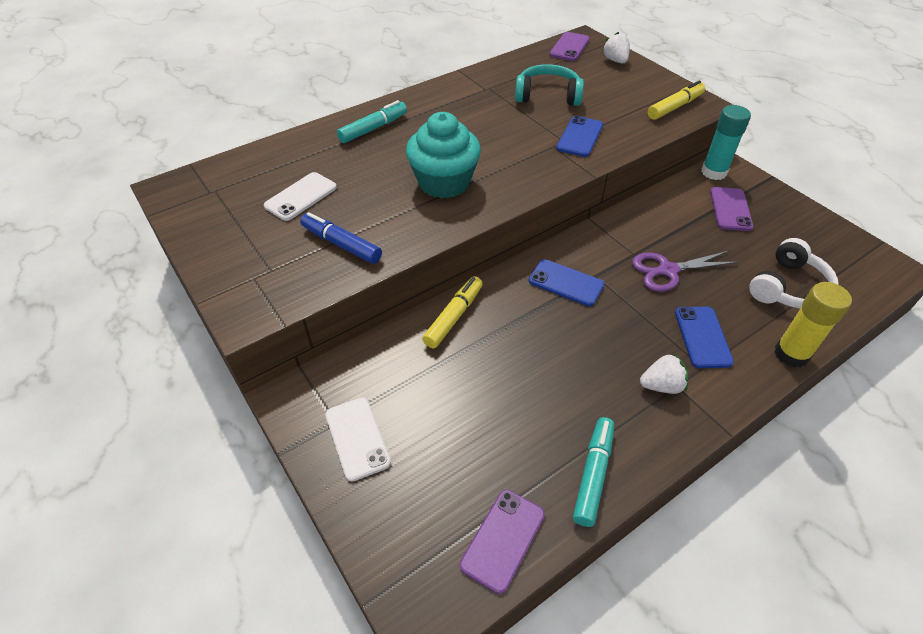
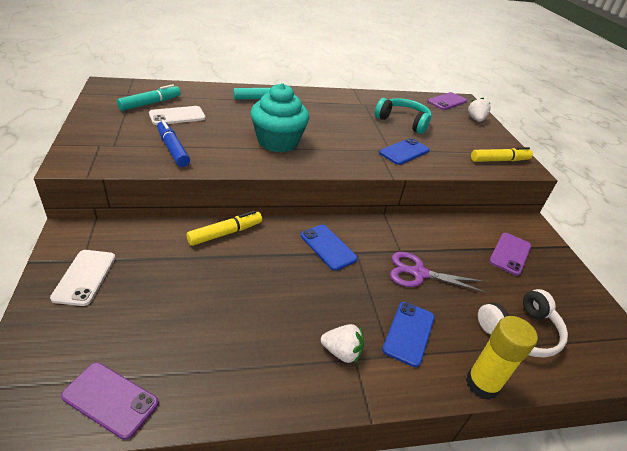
camera: 20 degrees right, 10 degrees down
(502, 539) = (110, 399): purple phone -> purple phone turned 60 degrees clockwise
(593, 474) = (225, 389): turquoise marker -> turquoise marker (150, 103)
(713, 172) = (515, 224): turquoise glue stick -> none

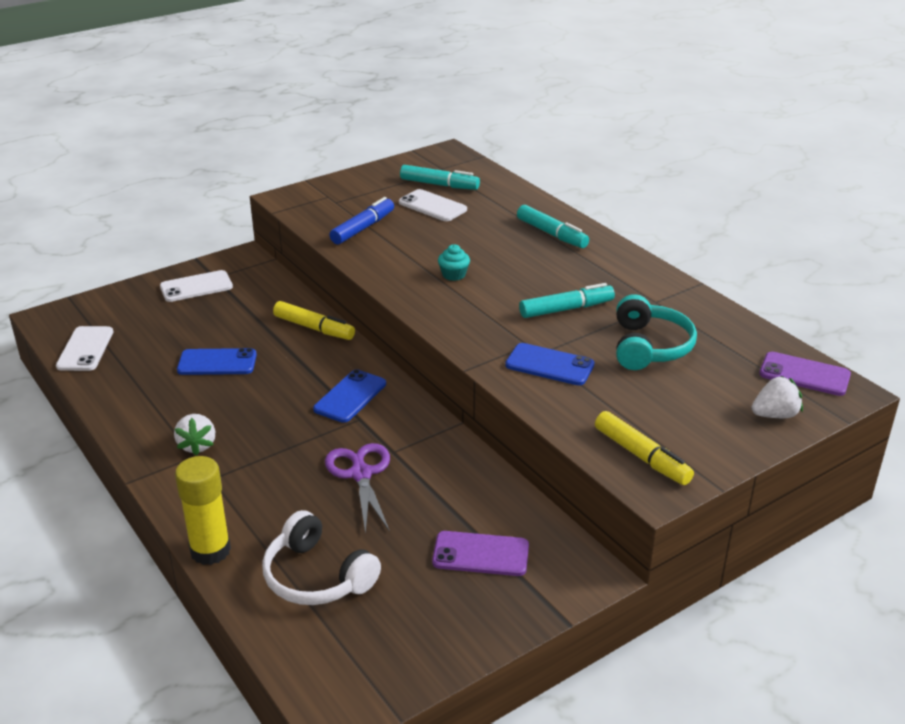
camera: 70 degrees right, 5 degrees down
(110, 399) = (85, 349): purple phone -> white phone
(278, 142) = (453, 275): turquoise cupcake -> turquoise cupcake, size x0.41
(350, 126) = (566, 309): none -> turquoise marker
(408, 333) = (252, 484): blue phone -> blue phone (217, 362)

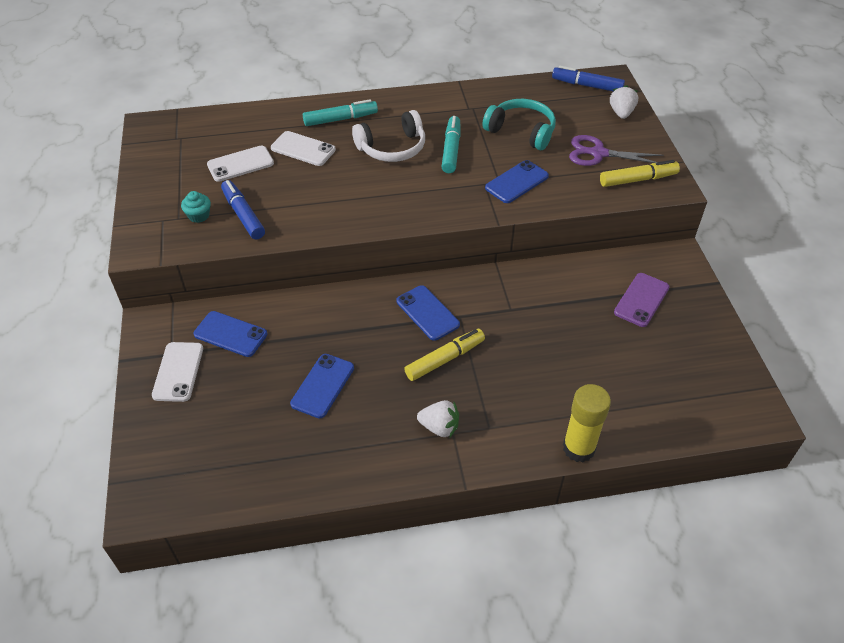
camera: 65 degrees left, 15 degrees up
(85, 349) = (229, 484): white phone -> white phone (303, 149)
(254, 297) = (230, 334): none -> blue phone
(314, 328) = (313, 307): yellow marker -> yellow marker (445, 359)
(317, 576) = (631, 391): white headphones -> white headphones (392, 148)
(361, 474) = (528, 335): purple scissors -> purple scissors (598, 153)
(439, 185) = (206, 149): turquoise marker -> none
(453, 275) = (362, 188): turquoise cupcake -> turquoise cupcake (199, 216)
(804, 375) = (587, 85): purple phone -> blue marker

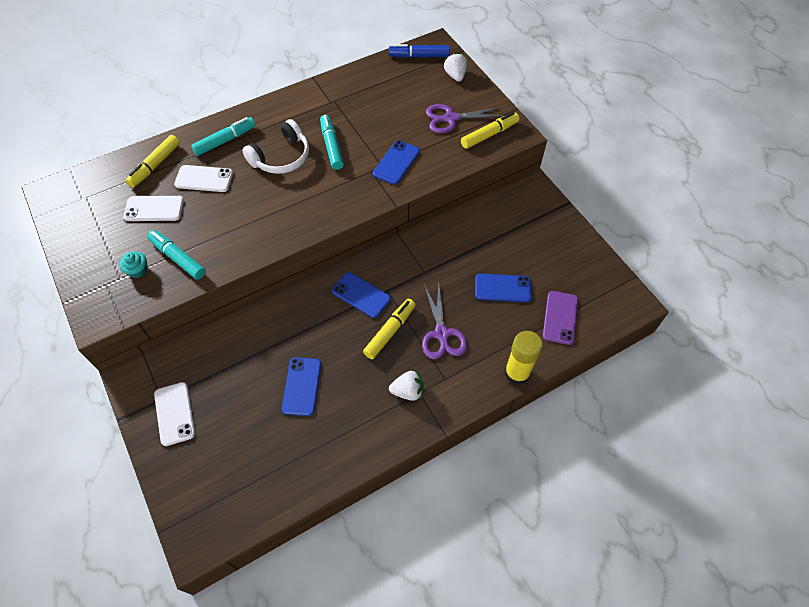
camera: 20 degrees left, 10 degrees up
(230, 334) = (205, 365): blue phone -> blue phone (503, 288)
(240, 164) = (154, 209): white phone -> white phone turned 45 degrees clockwise
(243, 215) = (178, 258): blue marker -> turquoise marker
(260, 125) = (155, 165): none -> yellow marker
(504, 379) = (442, 334): none -> purple scissors
(521, 131) = (382, 113): turquoise headphones -> none
(641, 300) = (519, 234): purple phone -> purple phone (560, 317)

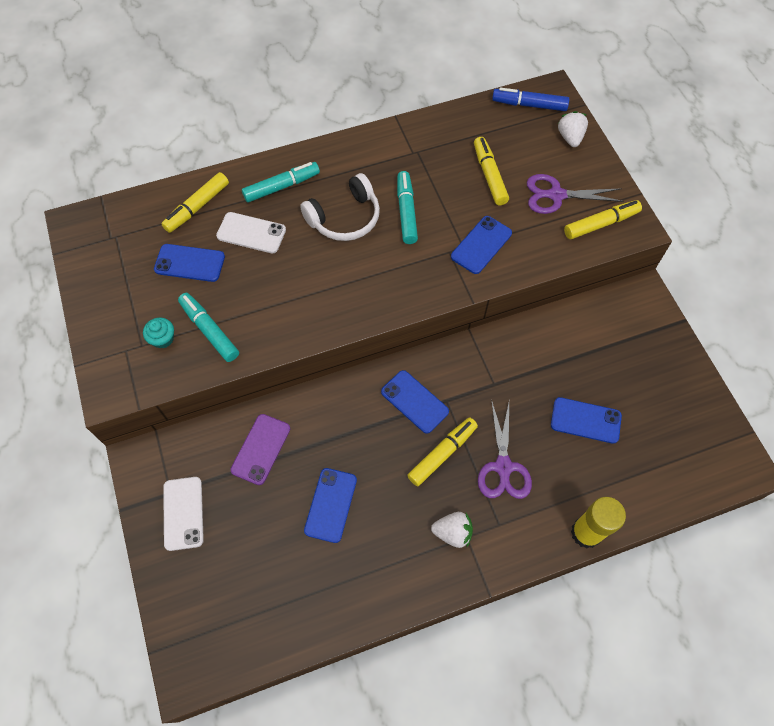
camera: 10 degrees right, 5 degrees up
(154, 209) = (189, 263): white phone -> blue phone
(395, 111) = (489, 175): none -> yellow marker
(560, 317) = (650, 470): purple phone -> purple phone (261, 449)

